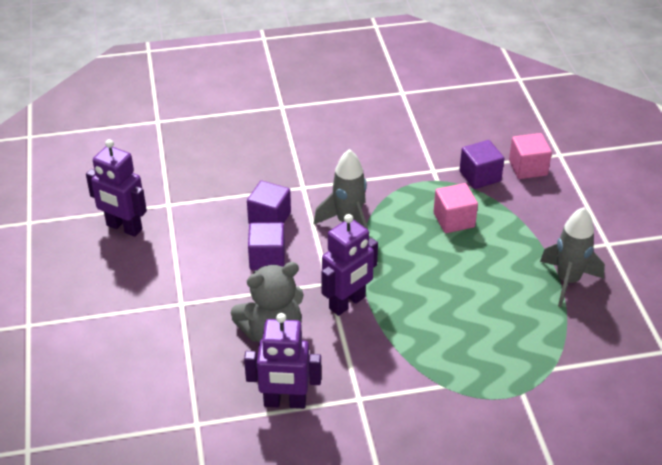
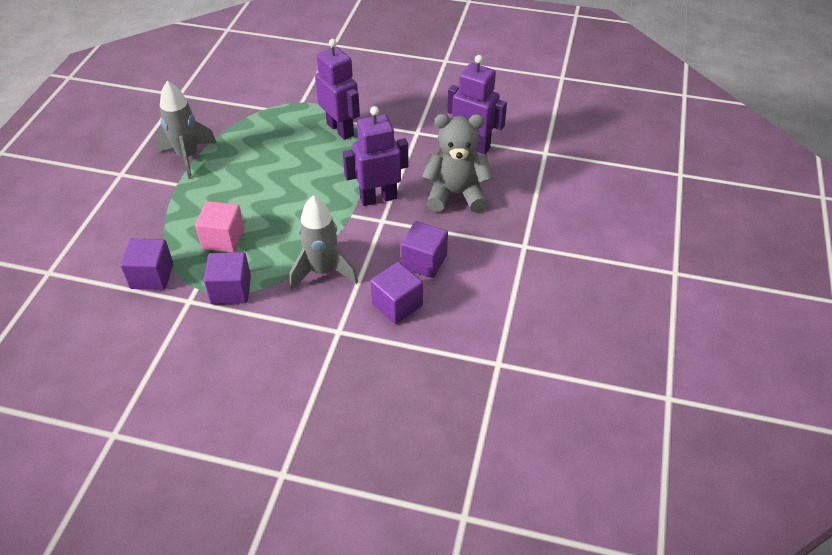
camera: 155 degrees left, 5 degrees up
(124, 228) = (558, 349): purple robot -> purple robot (340, 129)
(409, 186) = (231, 290): none -> purple cube
(528, 168) = (97, 268): pink cube -> none

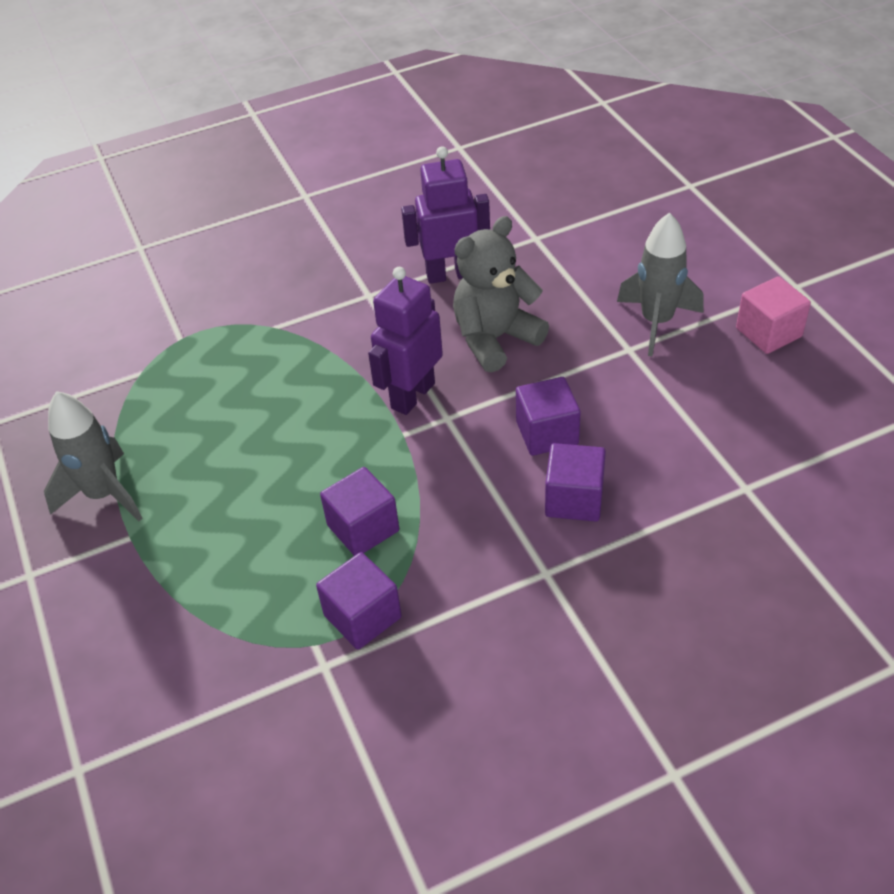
camera: 35 degrees left, 0 degrees up
(152, 276) = (237, 671): purple cube -> purple cube (363, 528)
(223, 239) = (278, 563): pink cube -> pink cube (768, 332)
(323, 271) = (448, 519): grey rocket -> grey rocket (656, 322)
(340, 129) = (271, 343): purple robot -> none

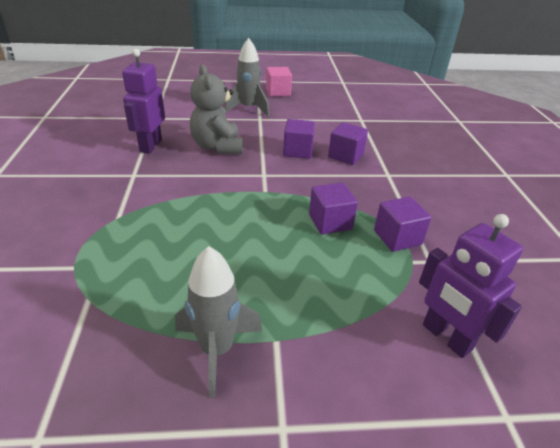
camera: 75 degrees left, 10 degrees down
(412, 395) = (236, 181): purple robot -> purple robot (446, 337)

